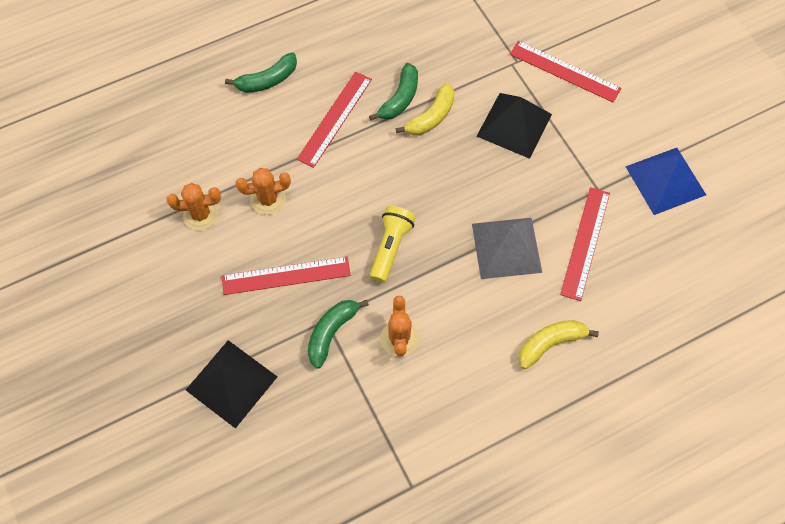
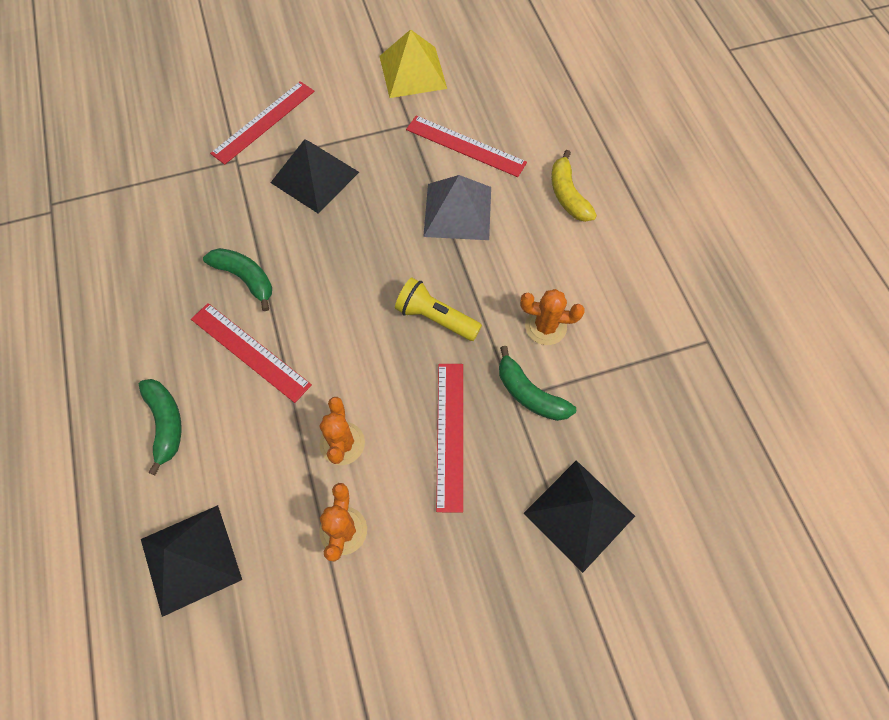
camera: 80 degrees left, 0 degrees up
(171, 123) = (191, 559): none -> black pyramid
(431, 117) = (280, 251): yellow banana -> none
(665, 180) = (413, 72): blue pyramid -> yellow pyramid

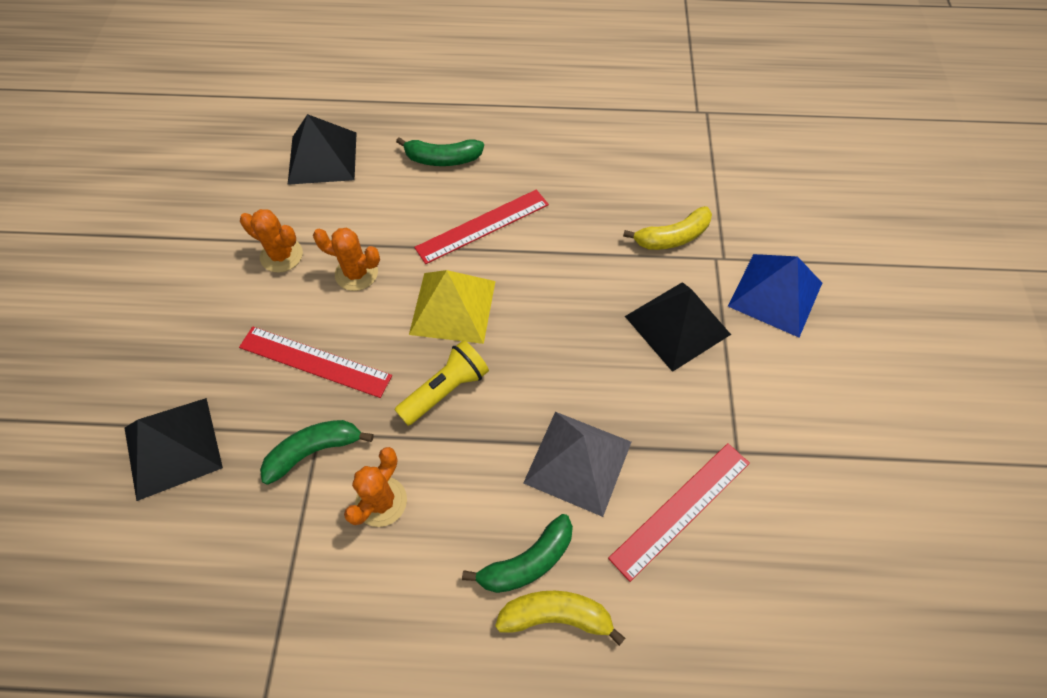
camera: 110 degrees right, 5 degrees down
(222, 199) = (672, 237): none -> yellow banana
(245, 278) = (565, 237): green banana -> green banana (527, 562)
(263, 122) = (775, 294): red ruler -> blue pyramid
(413, 72) = (834, 486): yellow pyramid -> yellow pyramid (453, 307)

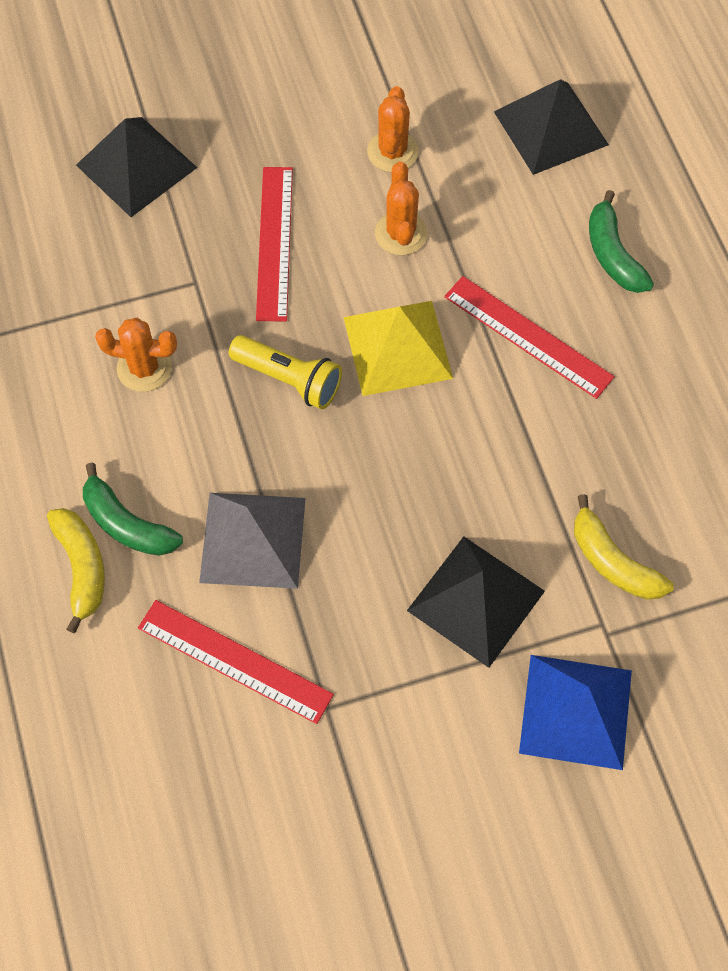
camera: 70 degrees right, 5 degrees up
(314, 451) = (175, 287): green banana -> none

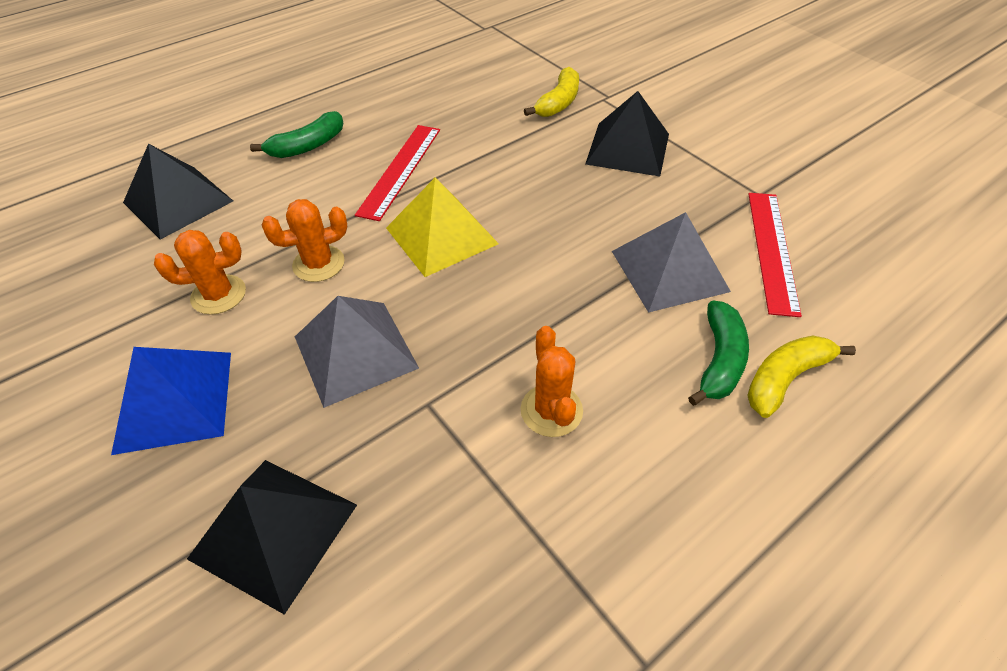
camera: 110 degrees left, 15 degrees down
(274, 242) = (355, 352): red ruler -> grey pyramid
(289, 379) = (506, 294): yellow flashlight -> none
(576, 711) = (666, 97): blue pyramid -> blue pyramid (174, 400)

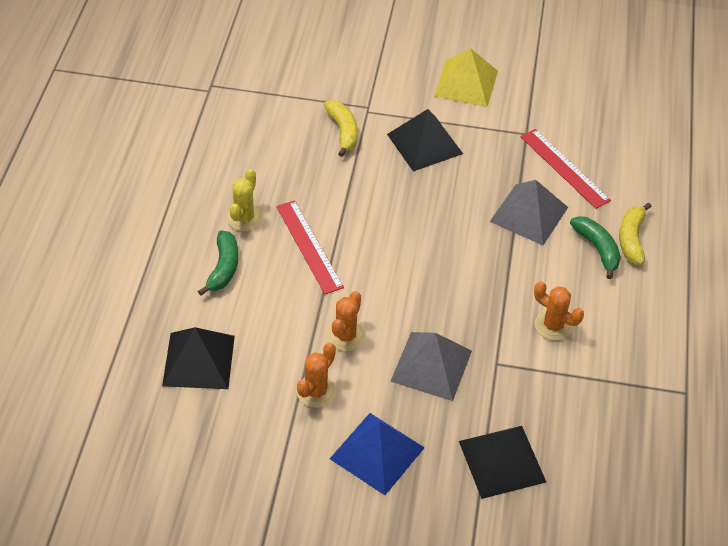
camera: 45 degrees left, 0 degrees up
(380, 120) = (244, 218): none -> yellow cactus
(441, 236) = (390, 273): yellow pyramid -> yellow pyramid (466, 83)

